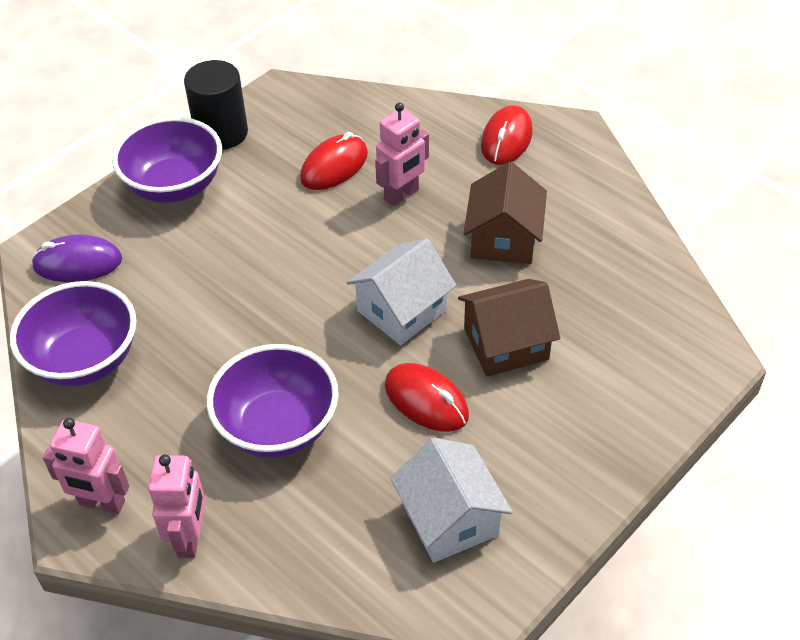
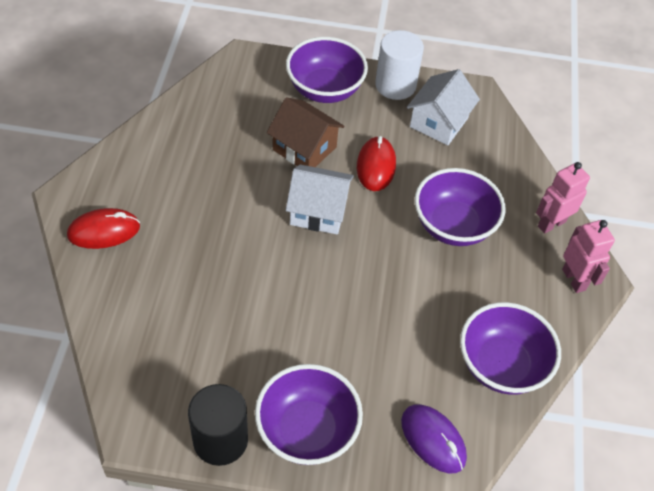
camera: 130 degrees left, 5 degrees up
(334, 166) = (207, 328): red mouse -> none
(402, 195) = (210, 266): pink robot -> none
(503, 239) = (214, 187): brown house -> none
(556, 508) = (395, 85): none -> white cylinder
(598, 418) = (325, 89): none -> purple bowl

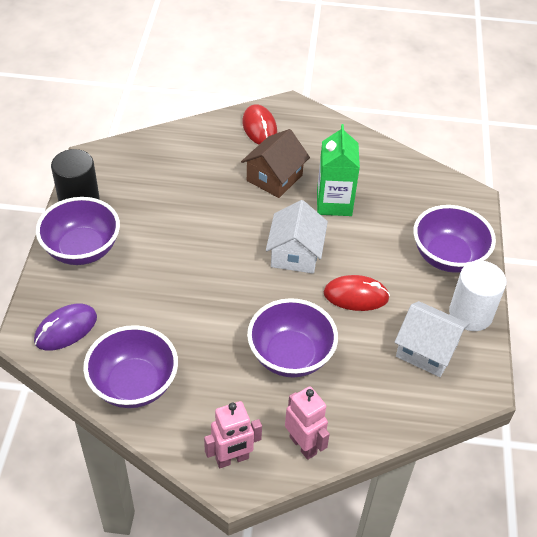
camera: 90 degrees right, 5 degrees down
(244, 170) = (334, 203): none -> green carton
(304, 148) = (367, 243): brown house -> brown house (274, 178)

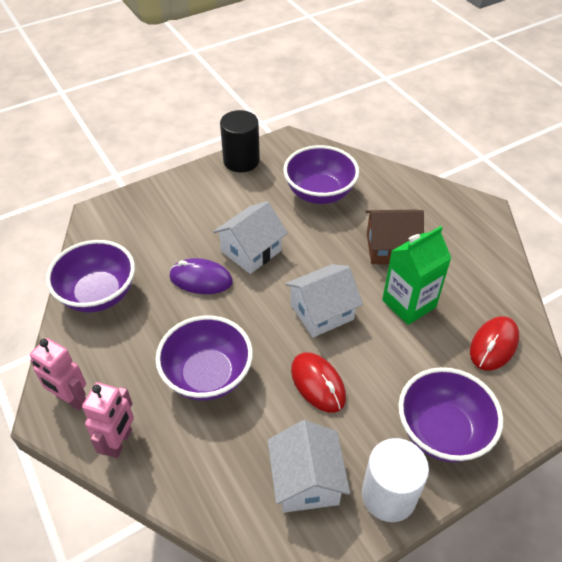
camera: 55 degrees right, 0 degrees up
(66, 329) = (118, 227): purple mouse -> purple mouse (201, 279)
(82, 249) = (198, 190): purple bowl -> purple bowl (319, 193)
(192, 257) = (251, 251): none -> white house
(259, 128) = (434, 206): red mouse -> red mouse (493, 345)

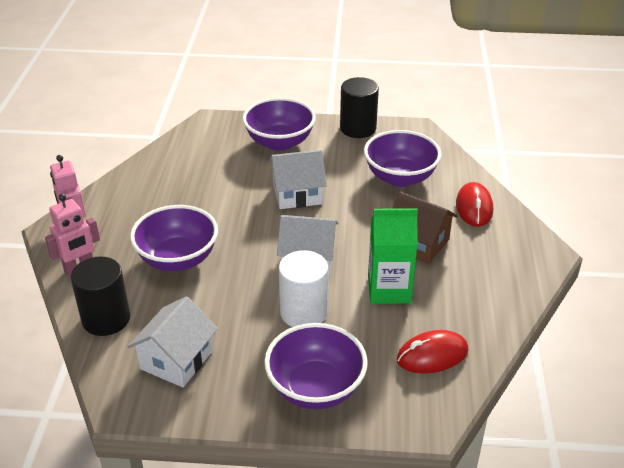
camera: 35 degrees right, 10 degrees down
(98, 294) = (157, 173): purple bowl -> purple bowl (279, 142)
(200, 480) = (106, 319): none -> black cylinder
(201, 279) = (238, 196): purple mouse -> none
(318, 384) = (252, 305): red mouse -> red mouse (474, 207)
(388, 495) = (226, 403): white cylinder -> white cylinder (303, 312)

